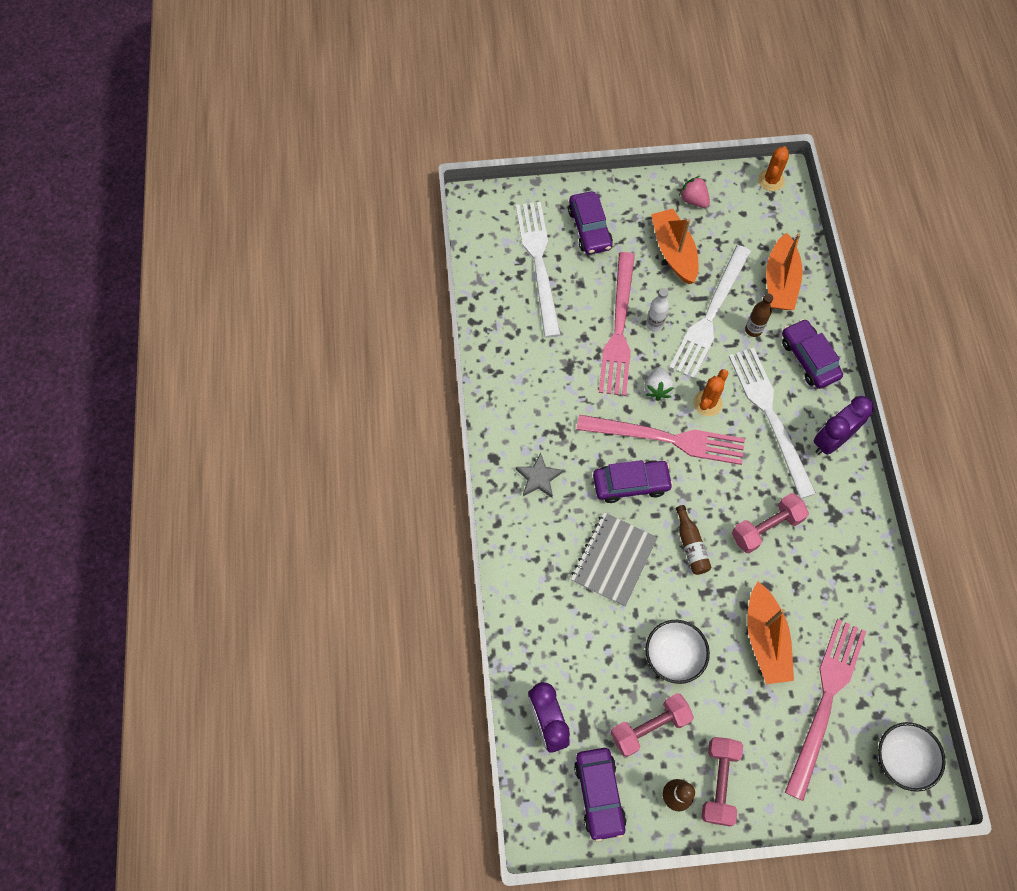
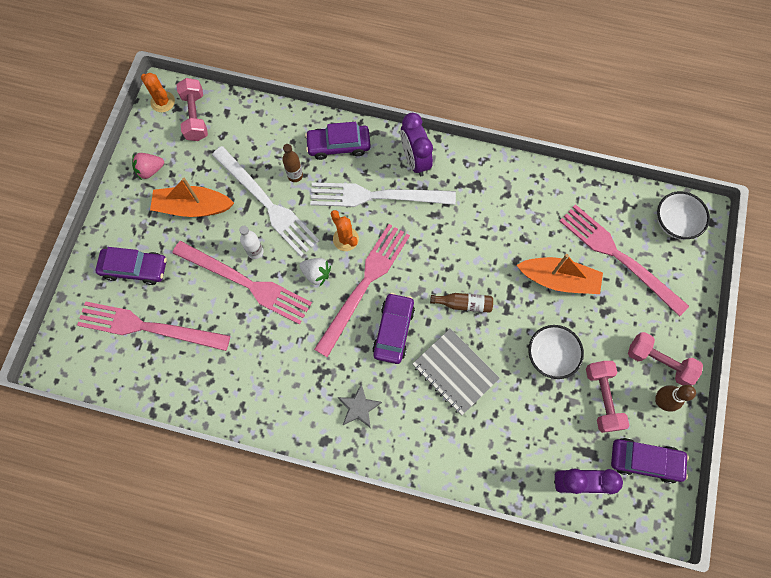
camera: 70 degrees left, 5 degrees up
(539, 264) = (149, 327): white fork -> pink fork
(766, 527) = (469, 240): pink dumbbell -> pink dumbbell (195, 116)
(780, 282) = (261, 136): orange boat -> none

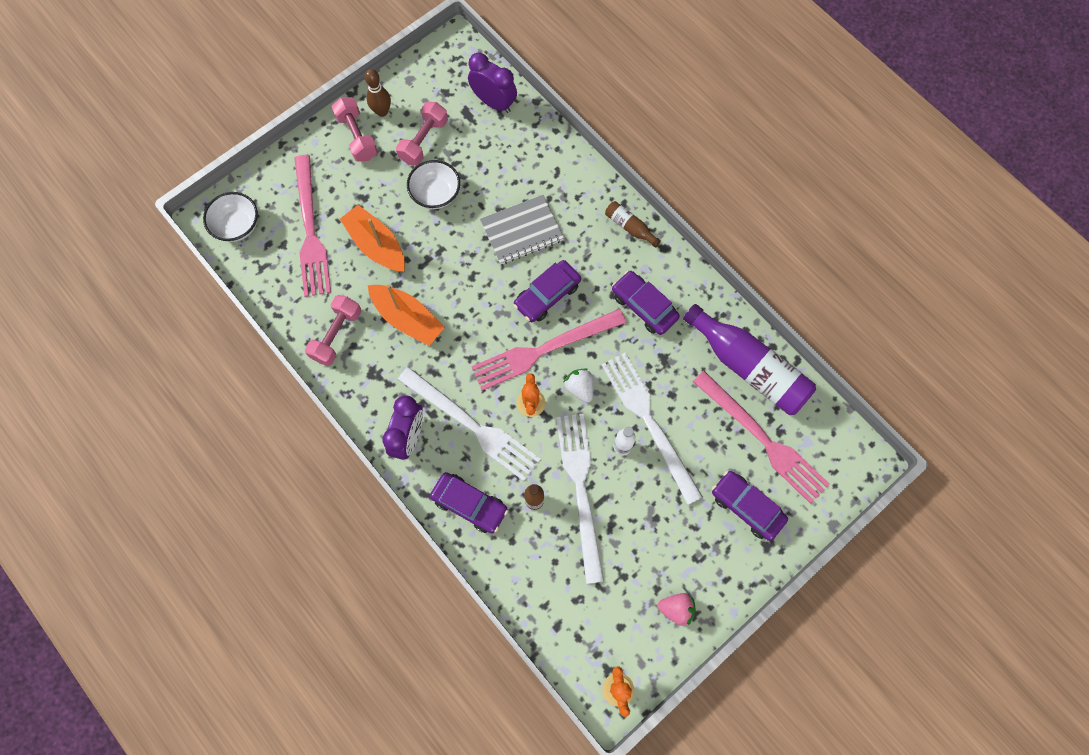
camera: 145 degrees left, 0 degrees up
(191, 379) = (748, 367): none -> purple bottle
(193, 207) = (655, 535): orange boat -> orange boat (407, 319)
(195, 116) = (593, 644): pink dumbbell -> pink dumbbell (337, 335)
(245, 282) = (650, 423): pink fork -> white fork
(359, 407) = (619, 254): grey star -> none
(455, 372) = (522, 231): grey notebook -> grey notebook turned 75 degrees clockwise
(464, 304) = (471, 278): brown bottle -> brown bottle (630, 227)
(645, 461) = (431, 84): purple car -> purple car (644, 306)

